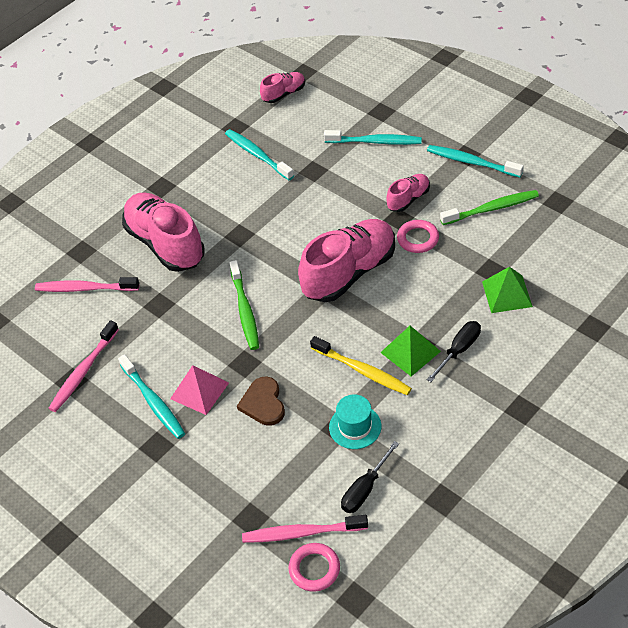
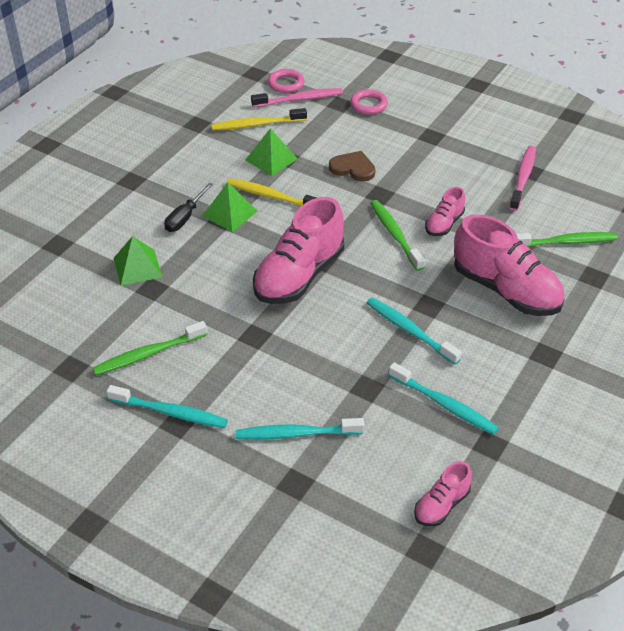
camera: 165 degrees right, 5 degrees down
(85, 288) = (566, 242): pink toothbrush -> green toothbrush
(153, 402) = (448, 162): turquoise toothbrush -> turquoise toothbrush (410, 331)
(199, 390) = (412, 172): pink pyramid -> none
(263, 403) = (353, 168): brown heart -> brown heart turned 45 degrees counterclockwise
(355, 427) = (271, 159): turquoise hat -> green pyramid
(365, 489) = (257, 125): black screwdriver -> yellow toothbrush
(408, 199) = (245, 359): pink shoe -> pink shoe (444, 224)
(418, 239) = (231, 314): pink ring -> pink ring (368, 105)

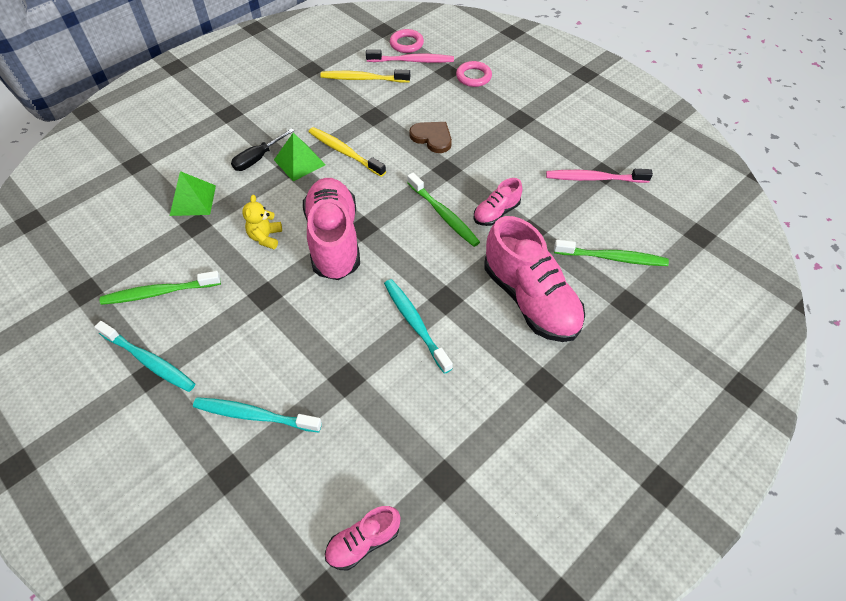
camera: 15 degrees right, 10 degrees up
(230, 286) = (265, 237): none -> yellow teddy bear
(271, 159) = (361, 115): green pyramid -> none
(299, 276) = (334, 240): pink shoe -> pink shoe turned 120 degrees clockwise
(395, 235) = (443, 215): green toothbrush -> green toothbrush turned 150 degrees clockwise
(444, 404) = (415, 418): turquoise toothbrush -> none
(523, 178) = (594, 178): pink toothbrush -> pink toothbrush turned 120 degrees counterclockwise

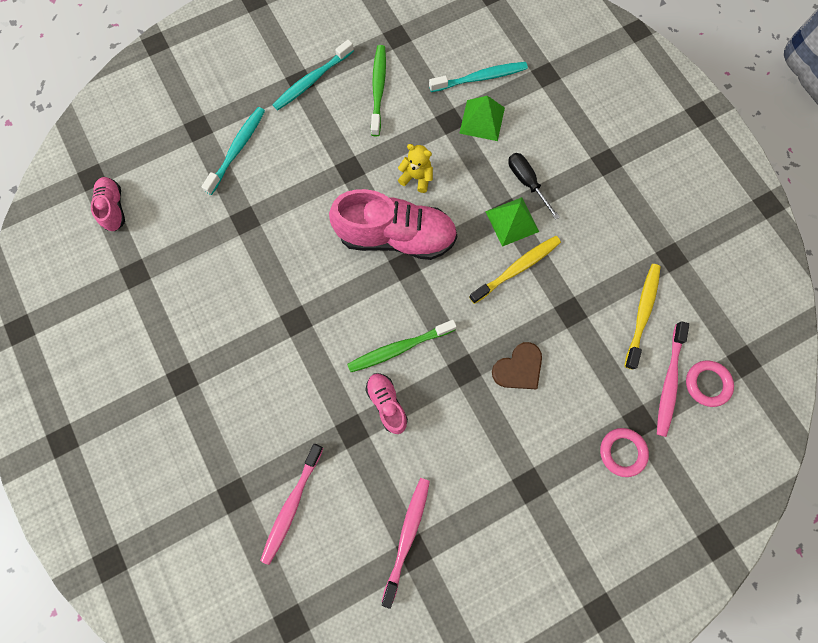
camera: 105 degrees right, 20 degrees up
(415, 323) = (278, 287): turquoise toothbrush -> turquoise toothbrush (480, 78)
(530, 299) = (270, 399): pink shoe -> none
(612, 258) = (292, 505): green toothbrush -> pink toothbrush

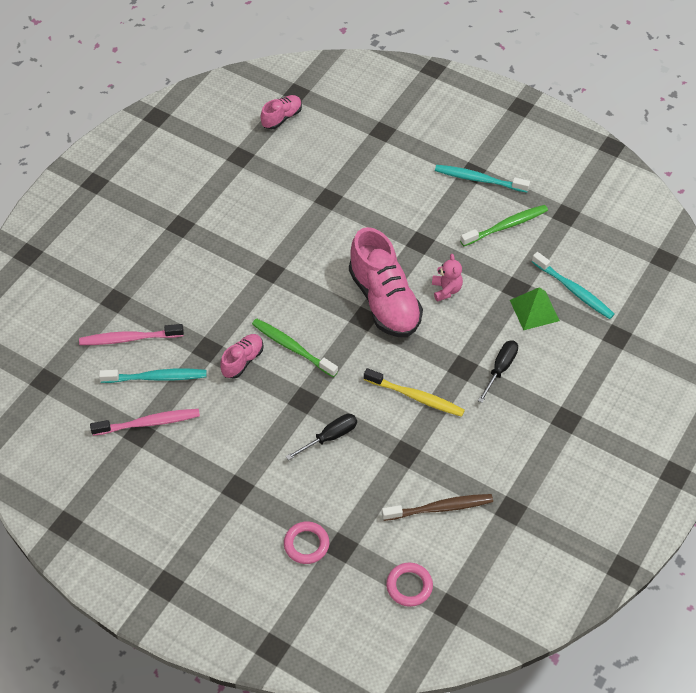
camera: 60 degrees right, 20 degrees down
(237, 149) = (383, 164): turquoise toothbrush -> turquoise toothbrush (156, 377)
(416, 177) = (446, 290): yellow teddy bear -> pink teddy bear
(512, 221) = (456, 374): green pyramid -> none
(518, 368) = (330, 437): brown heart -> black screwdriver
(642, 313) = (440, 508): yellow toothbrush -> brown toothbrush
(668, 382) = (391, 555): pink toothbrush -> none

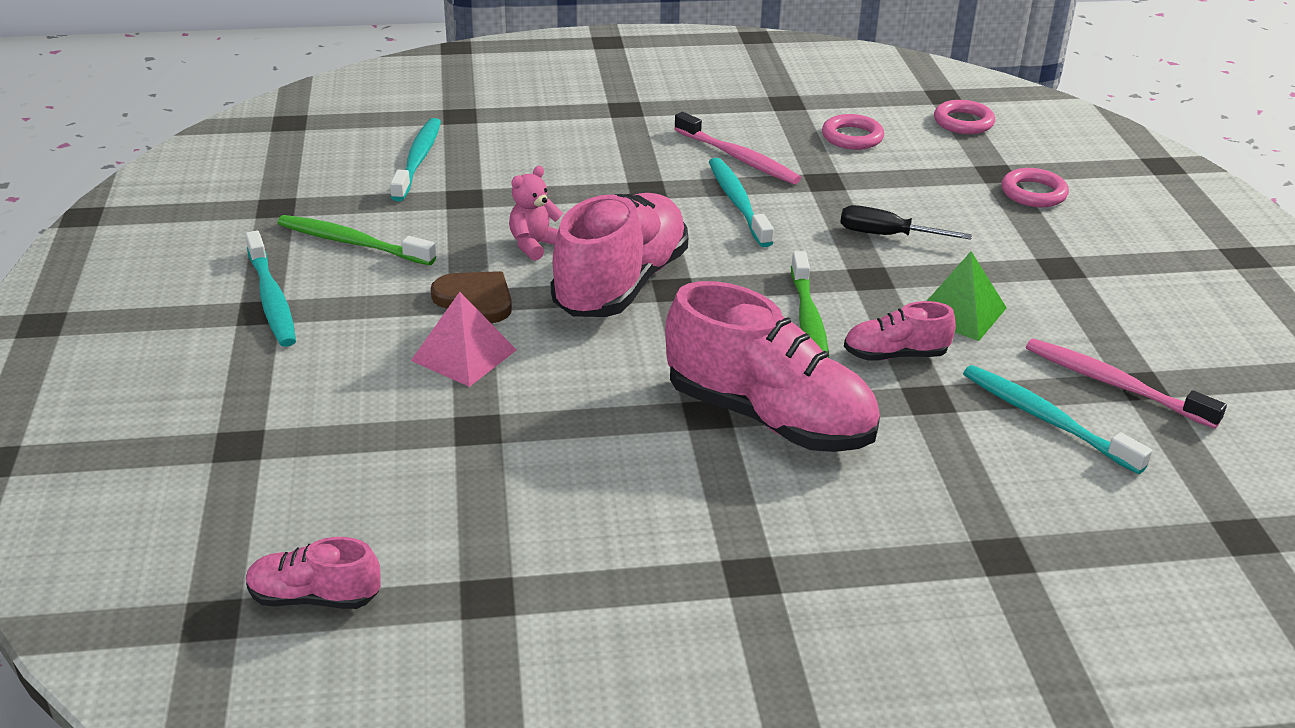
camera: 130 degrees left, 20 degrees down
(129, 338) = (1037, 489): pink toothbrush -> pink toothbrush (738, 158)
(248, 288) = (769, 418): none -> pink shoe
(380, 219) = (464, 355): none -> pink pyramid
(416, 397) = (738, 202): yellow toothbrush -> turquoise toothbrush
(418, 244) = (475, 300): none -> brown heart
(440, 508) = (852, 137): brown toothbrush -> pink ring
(500, 369) = (613, 165): black screwdriver -> none
(534, 310) = (487, 174): green pyramid -> green pyramid (959, 312)

